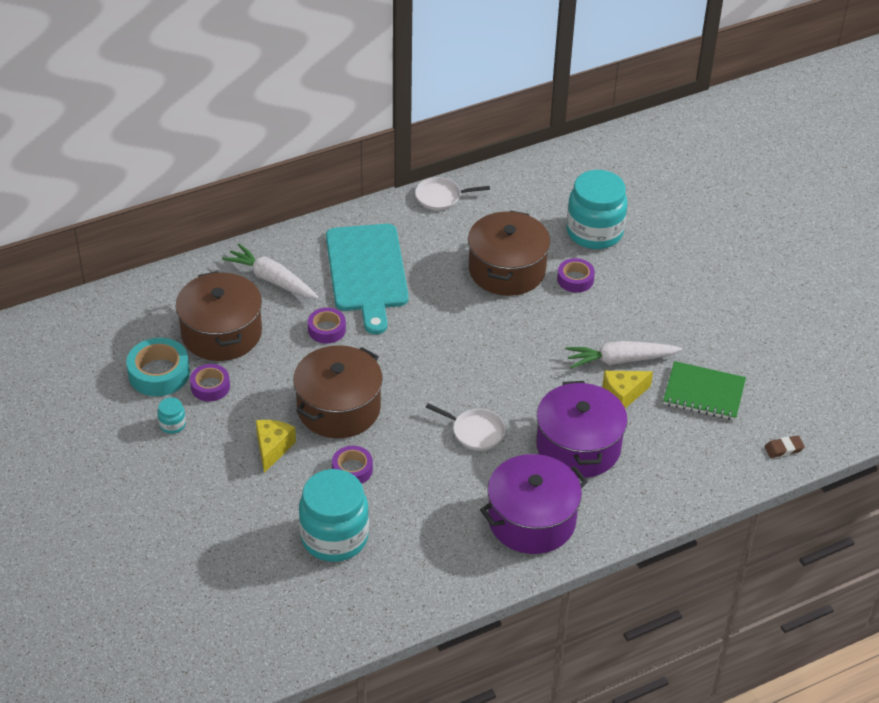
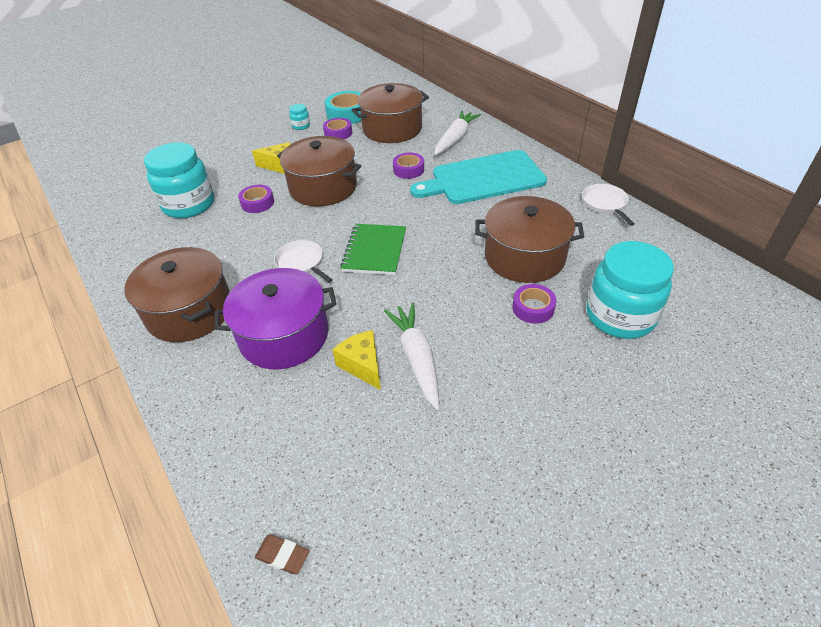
camera: 85 degrees right, 0 degrees up
(475, 432) = (301, 262): white pan -> white pan turned 120 degrees clockwise
(531, 520) = (190, 311): purple pot -> brown pot
(704, 393) = (377, 447): green notebook -> green notebook (374, 251)
(784, 449) = (283, 556): brown eraser -> brown eraser turned 45 degrees counterclockwise

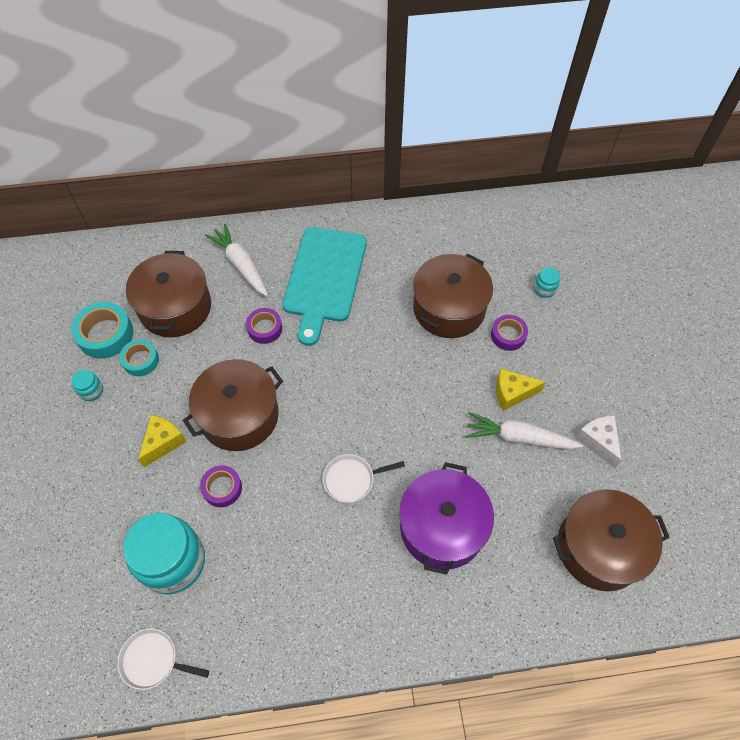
camera: 65 degrees left, 15 degrees up
(190, 311) = (364, 602): brown pot -> brown pot (599, 547)
(283, 556) = (650, 595): brown eraser -> none
(338, 133) = (141, 360): purple tape -> turquoise tape
(362, 365) = (507, 479): yellow cheese -> yellow cheese (512, 393)
(374, 251) = (373, 412): green notebook -> none
(461, 431) = (598, 441): none -> white cheese
(605, 203) = (419, 218): white pan -> white pan (152, 660)
(620, 316) = (544, 289): turquoise jar -> turquoise jar, size x0.41

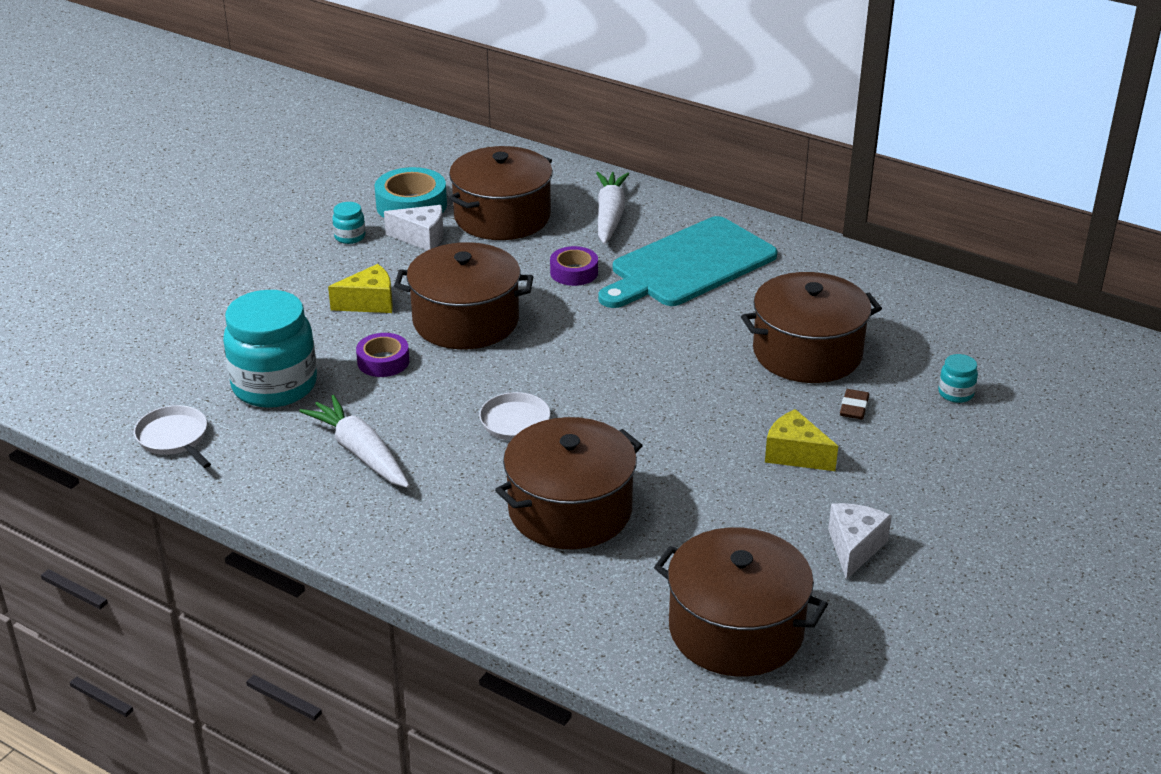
camera: 40 degrees right, 25 degrees down
(141, 360) = (421, 238): turquoise tape -> white cheese
(442, 527) = (570, 510): purple pot -> brown pot
(508, 335) = (854, 408): purple tape -> brown eraser
(519, 437) = (755, 492): white carrot -> white carrot (360, 452)

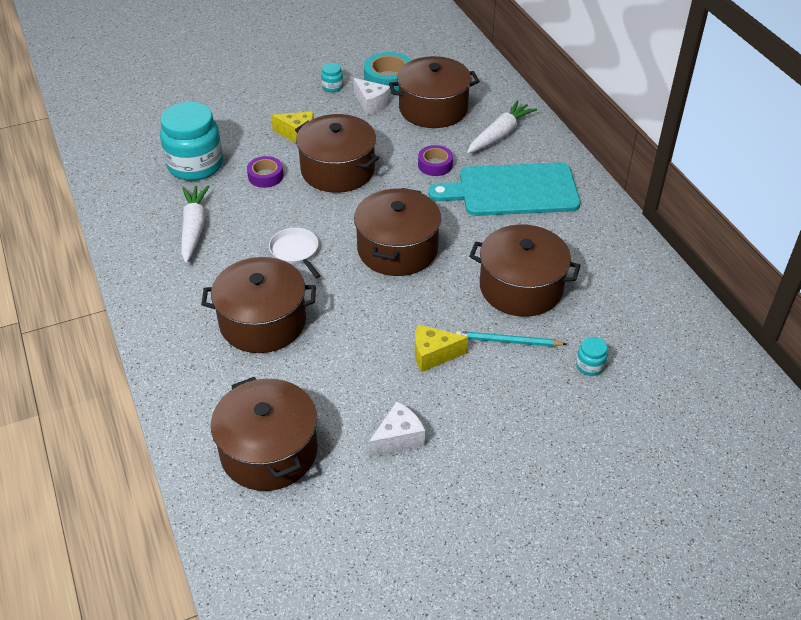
camera: 35 degrees right, 10 degrees up
(174, 438) = (116, 174): white pan -> none
(634, 372) = (397, 249): none -> brown pot
(795, 454) = (433, 355): yellow cheese -> yellow cheese turned 75 degrees counterclockwise
(854, 408) = (508, 341): brown eraser -> turquoise pencil

